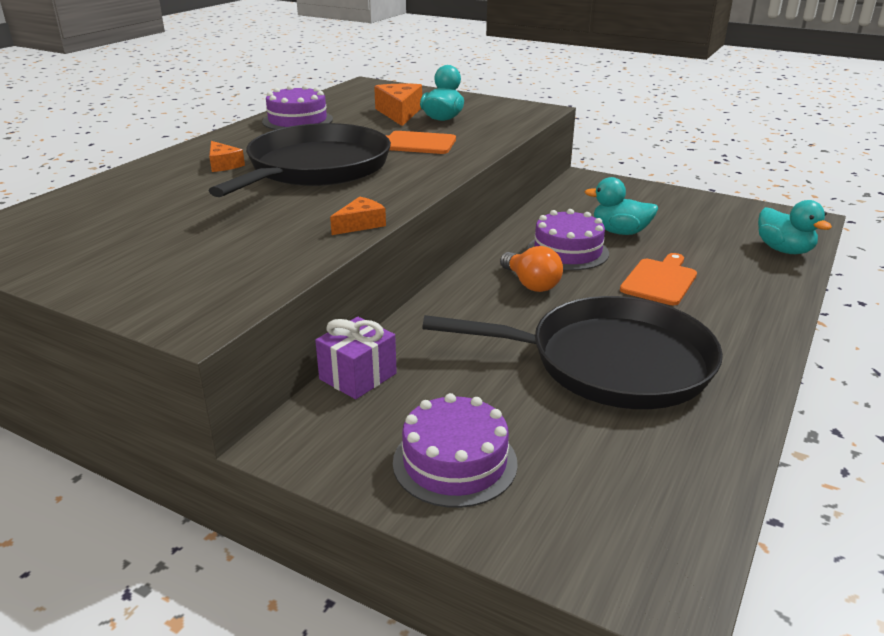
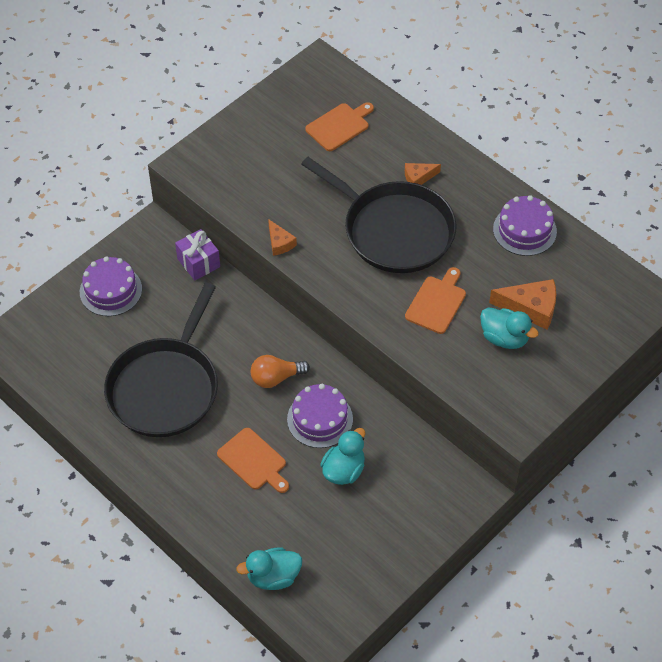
camera: 105 degrees right, 25 degrees up
(119, 213) = (339, 126): none -> orange cutting board

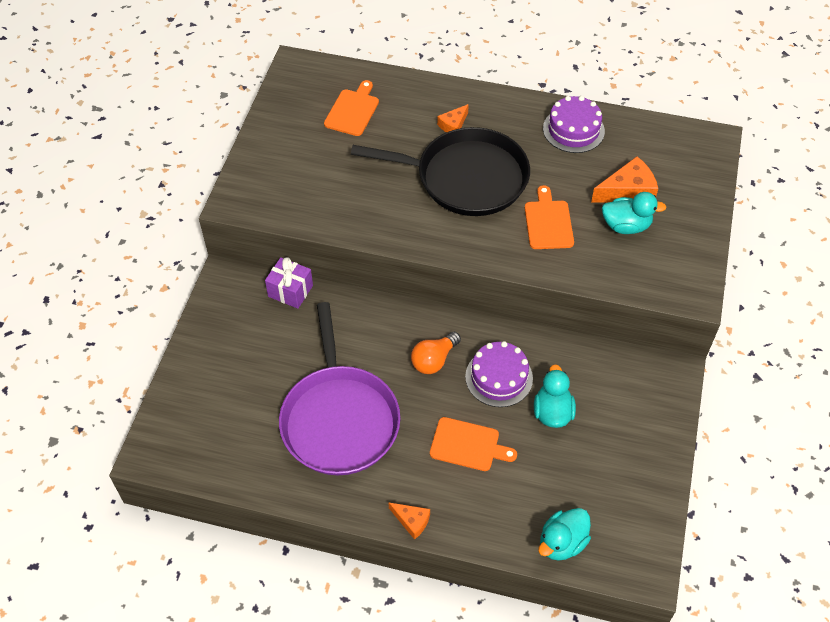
camera: 30 degrees left, 0 degrees up
(110, 290) = (224, 354): purple cake -> none
(165, 387) = (339, 419): black pan -> purple pan
(280, 243) = (373, 233): orange cheese -> orange cheese (412, 521)

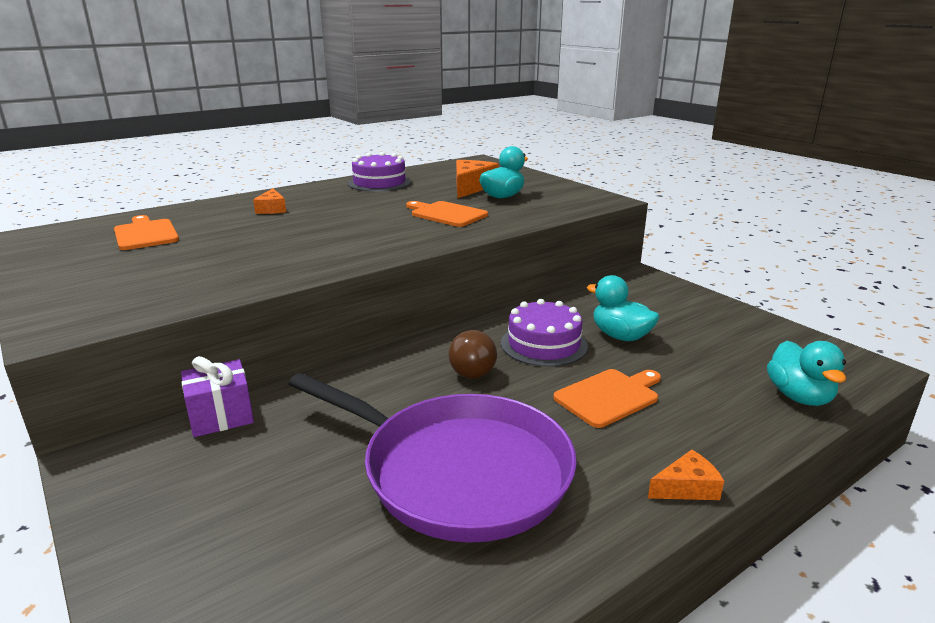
camera: 50 degrees left, 30 degrees down
(434, 360) = (471, 368): orange light bulb -> brown light bulb
(466, 178) = (334, 222): black pan -> none

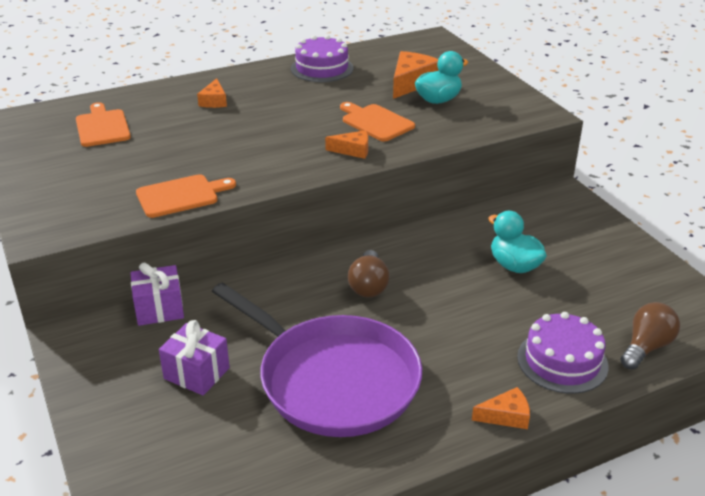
camera: 10 degrees right, 10 degrees up
(277, 484) = (196, 373): none -> purple gift
(430, 235) = (353, 150): none -> orange cheese
(544, 344) = (440, 267): purple cake -> purple cake (562, 361)
(609, 396) = (478, 327): orange cutting board -> orange cutting board (181, 195)
(799, 397) = (646, 347): turquoise duck -> brown light bulb

